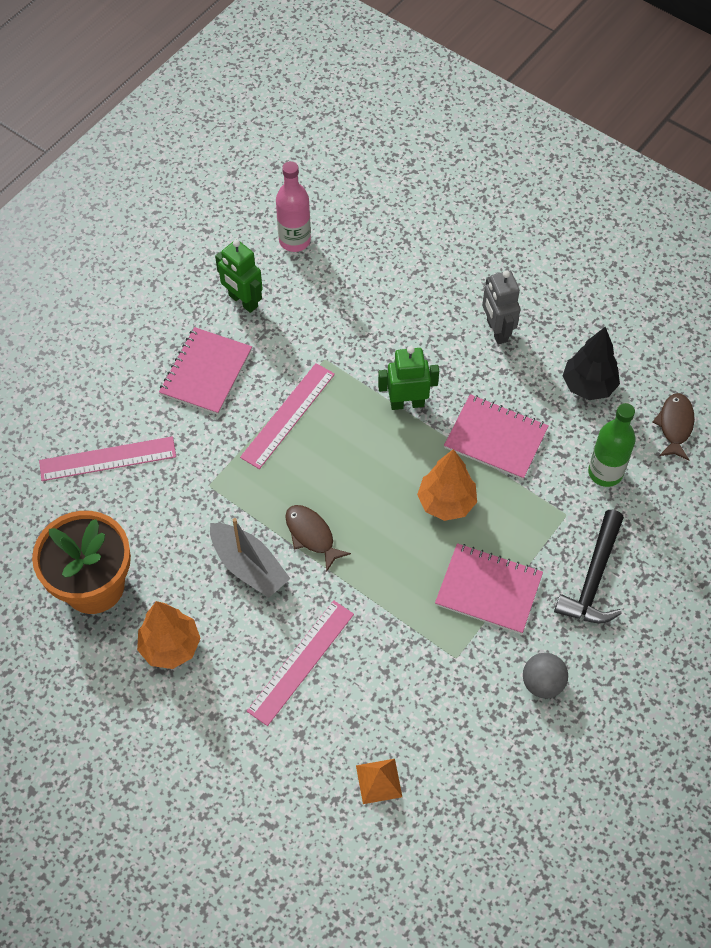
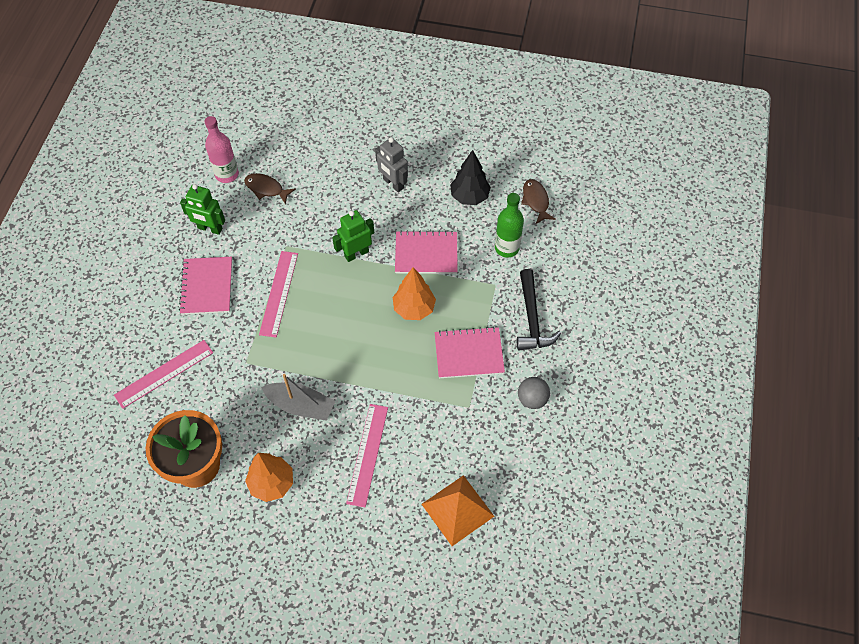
camera: 25 degrees left, 0 degrees up
(311, 535) = (334, 367): brown fish -> brown fish (266, 189)
(379, 781) = (457, 510): orange pyramid -> orange pyramid, size x1.80

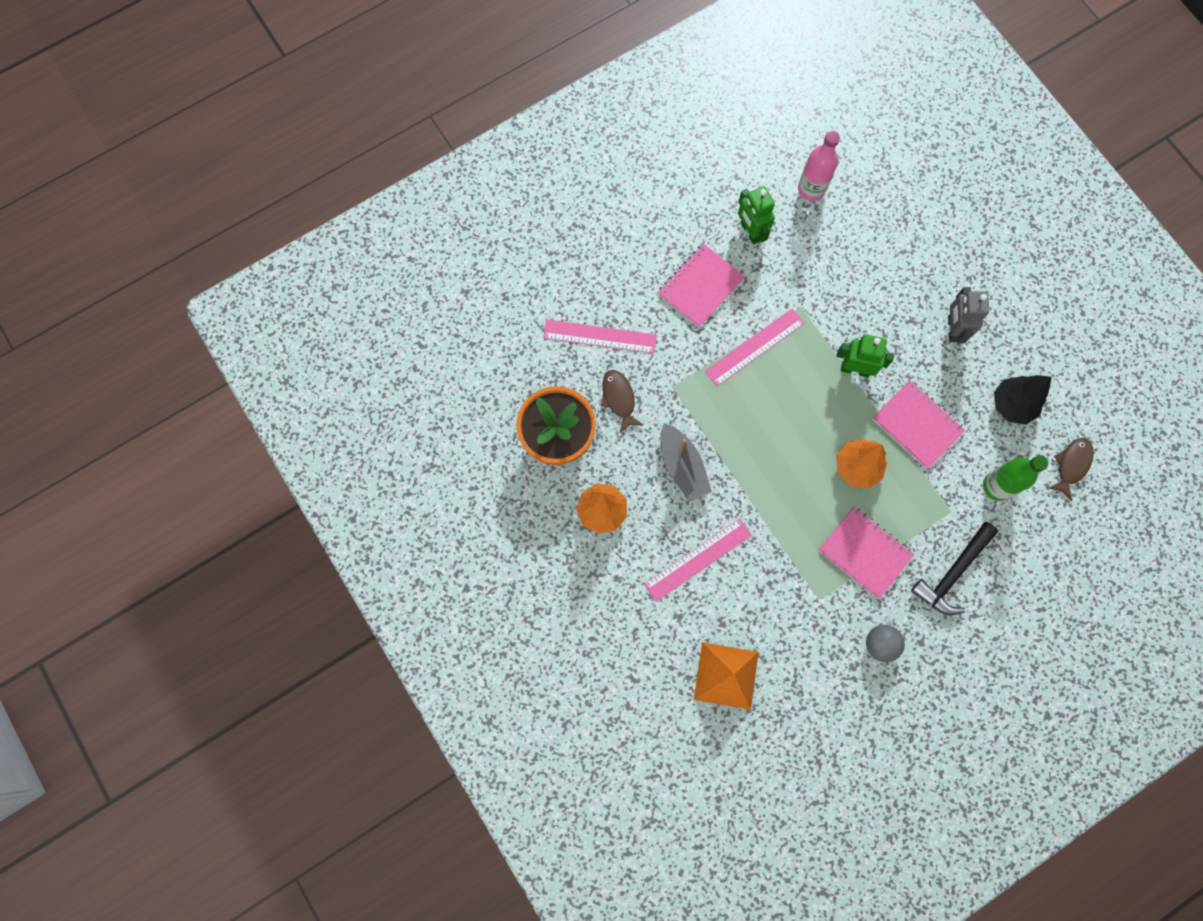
camera: 45 degrees right, 15 degrees up
(266, 189) = (833, 234): brown fish -> brown fish (619, 399)

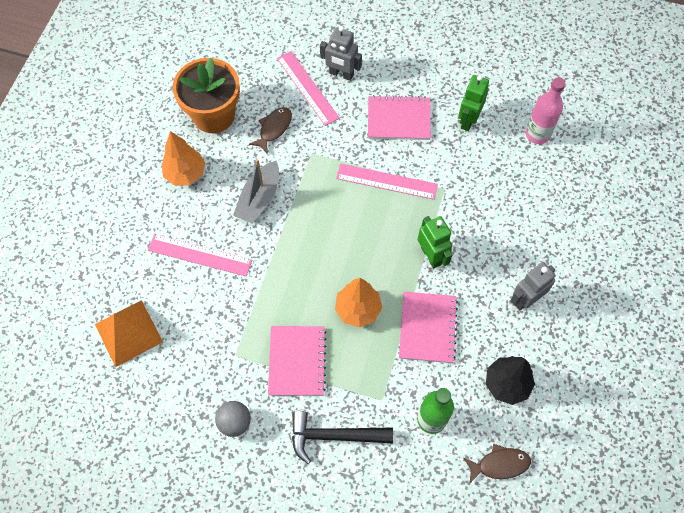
camera: 50 degrees right, 10 degrees down
(610, 296) = (341, 74): none -> grey robot

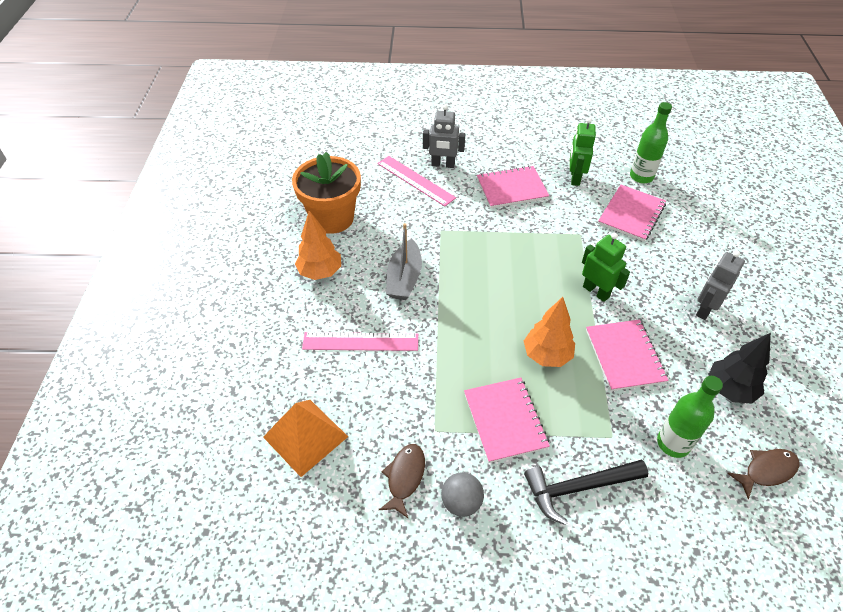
camera: 15 degrees left, 15 degrees down
(274, 128) = (396, 218): brown fish -> brown fish (405, 477)
(386, 181) = (523, 239): pink ruler -> none
(505, 177) = (631, 214): none -> pink notebook
(537, 134) = (641, 176): pink bottle -> green bottle

